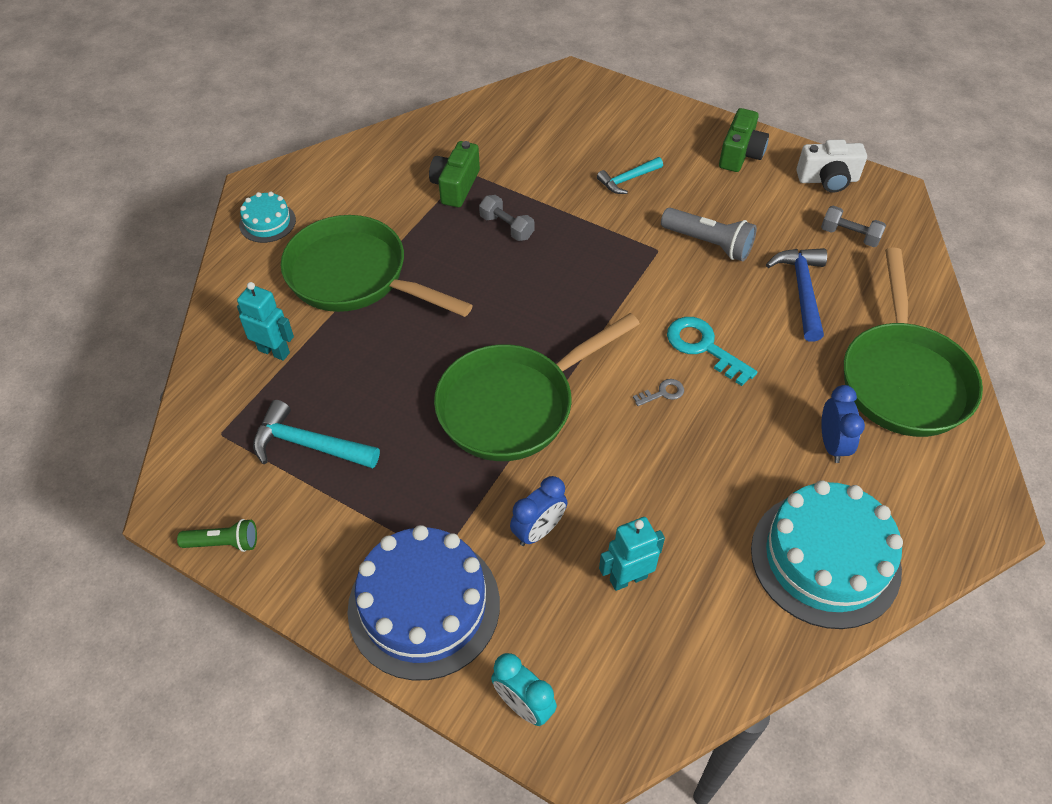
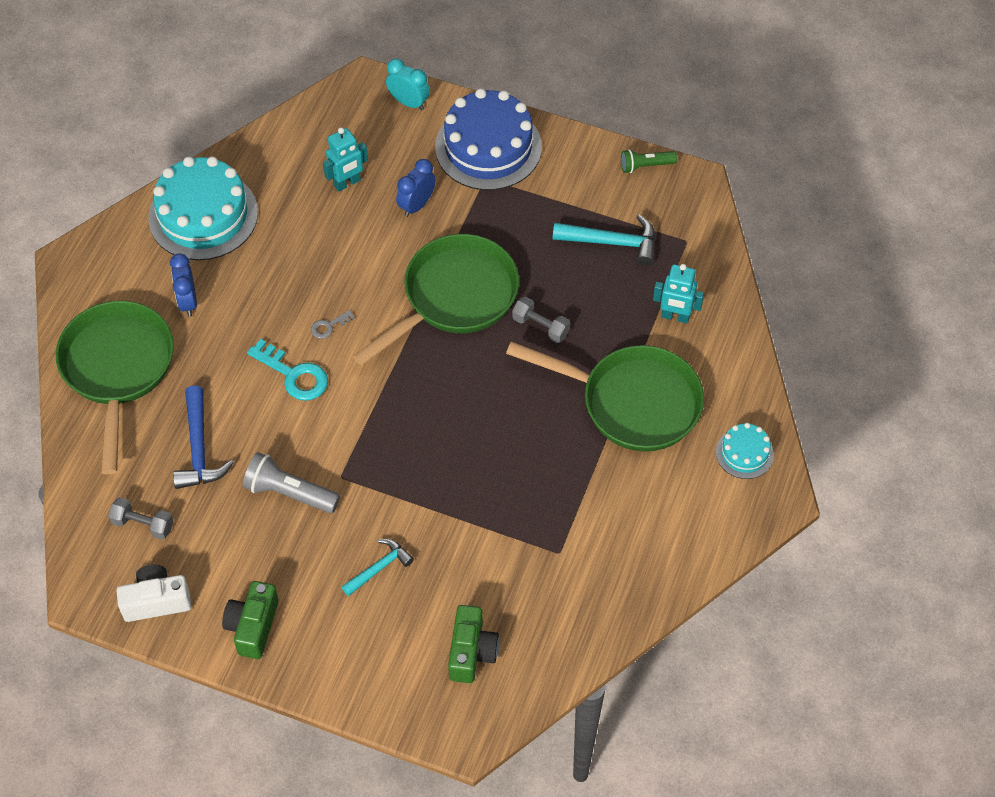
camera: 170 degrees right, 5 degrees up
(455, 186) = (565, 530): green camera -> green camera (471, 652)
(506, 227) = (498, 483): grey dumbbell -> grey dumbbell (540, 326)

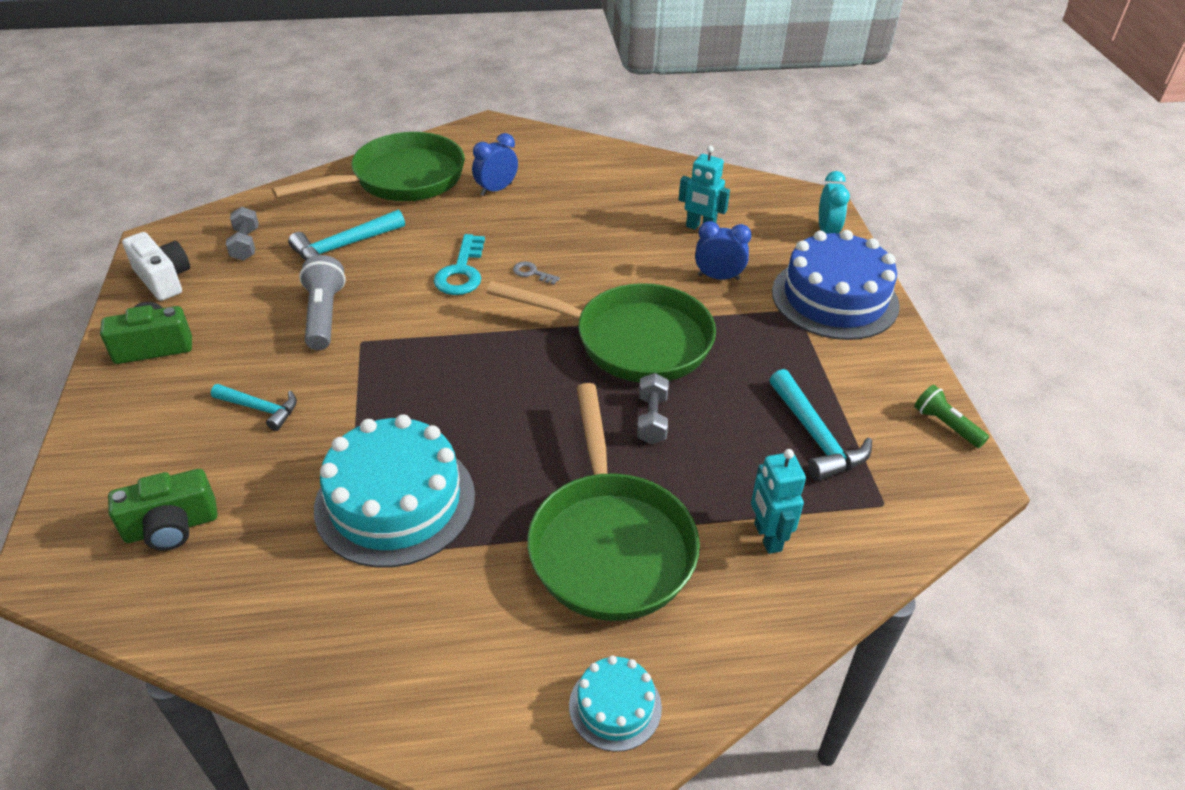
camera: 60 degrees right, 15 degrees down
(199, 449) = (343, 247): blue hammer -> turquoise hammer
(203, 215) = (591, 168): turquoise cake -> turquoise cake (395, 501)

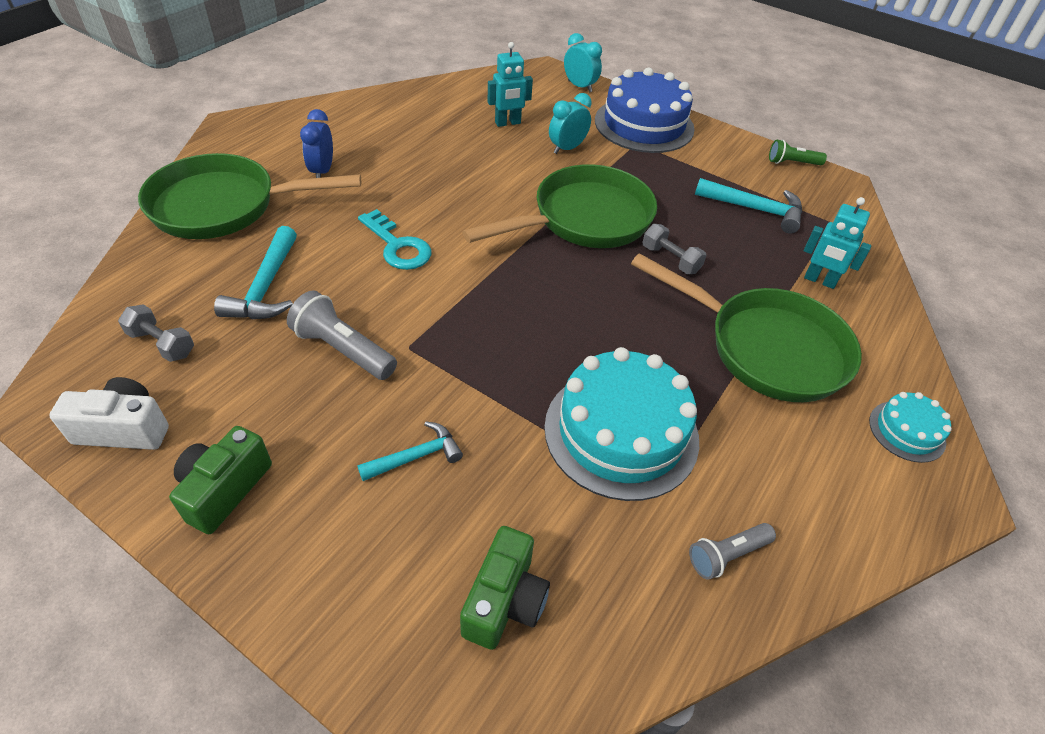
camera: 50 degrees left, 5 degrees up
(323, 635) = (726, 555): none -> grey flashlight
(400, 180) = (224, 206): green pan -> green pan turned 105 degrees counterclockwise
(532, 273) = (450, 215): grey key -> none
(718, 277) = (567, 148): blue clock -> turquoise clock

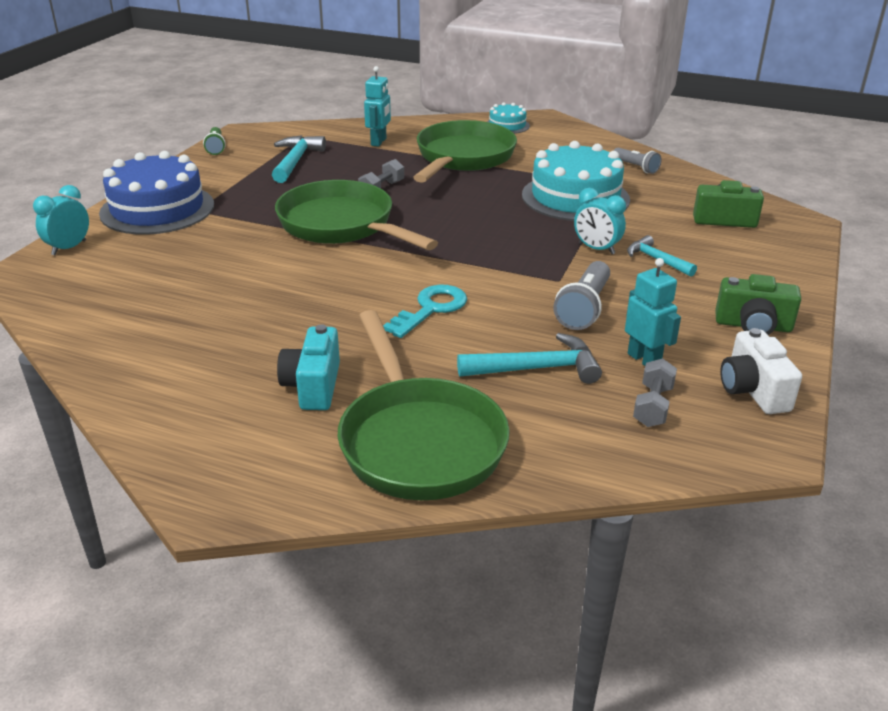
camera: 100 degrees left, 15 degrees down
(322, 171) = (313, 386): blue clock -> turquoise camera
(508, 123) = (167, 281): turquoise robot -> turquoise robot (644, 360)
(567, 148) = (216, 243): turquoise clock -> turquoise clock (596, 249)

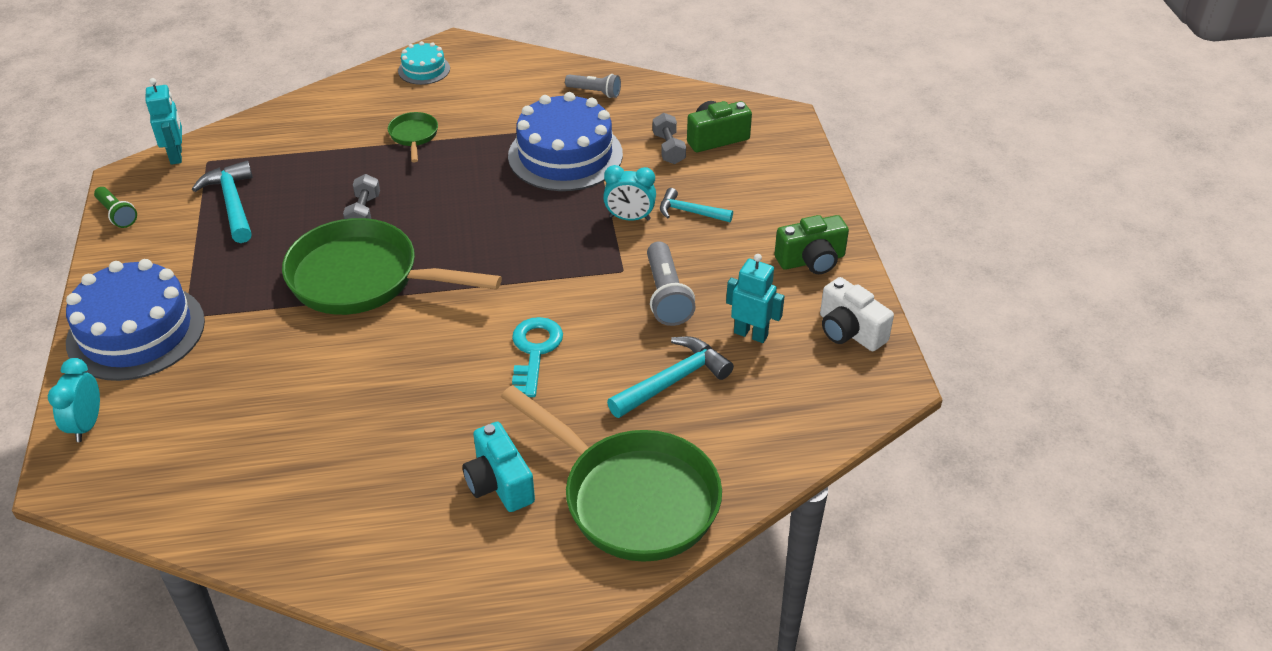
camera: 30 degrees left, 10 degrees up
(379, 142) = (303, 141): turquoise robot -> turquoise robot (176, 156)
(463, 158) = (414, 136): green pan -> green pan, size x0.44
(575, 197) = (565, 155): turquoise cake -> blue cake
(653, 406) = (787, 380): grey dumbbell -> grey dumbbell (668, 148)

